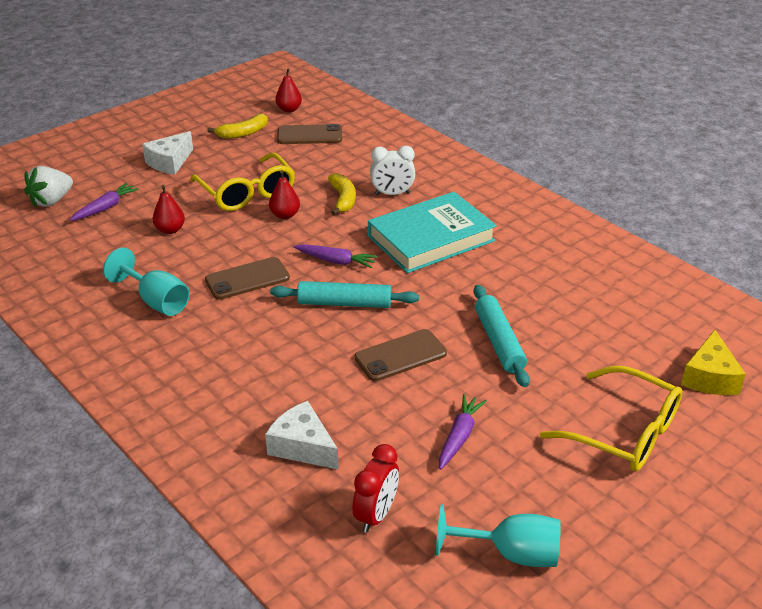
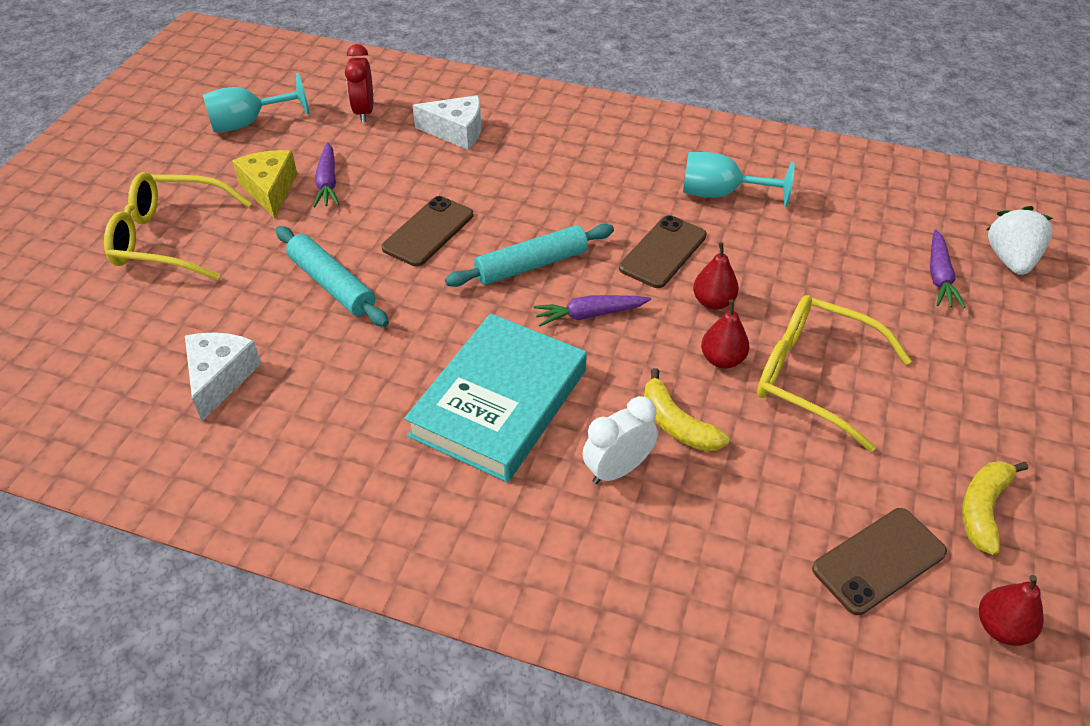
camera: 150 degrees right, 10 degrees up
(169, 162) = (987, 387): white cheese -> white cheese (220, 378)
(170, 230) = (824, 278): red pear -> red pear (713, 302)
(709, 377) = (76, 331): yellow cheese -> yellow cheese (270, 190)

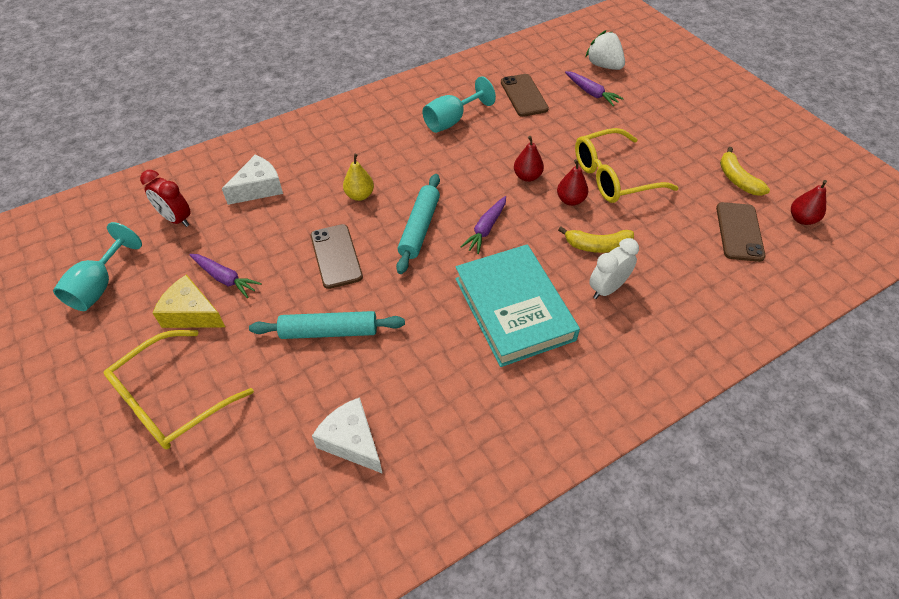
camera: 50 degrees left, 5 degrees up
(526, 197) = (359, 195): none -> yellow pear
(617, 469) = (607, 288): white clock -> white clock turned 45 degrees clockwise
(663, 252) = (470, 170): brown phone -> brown phone (523, 95)

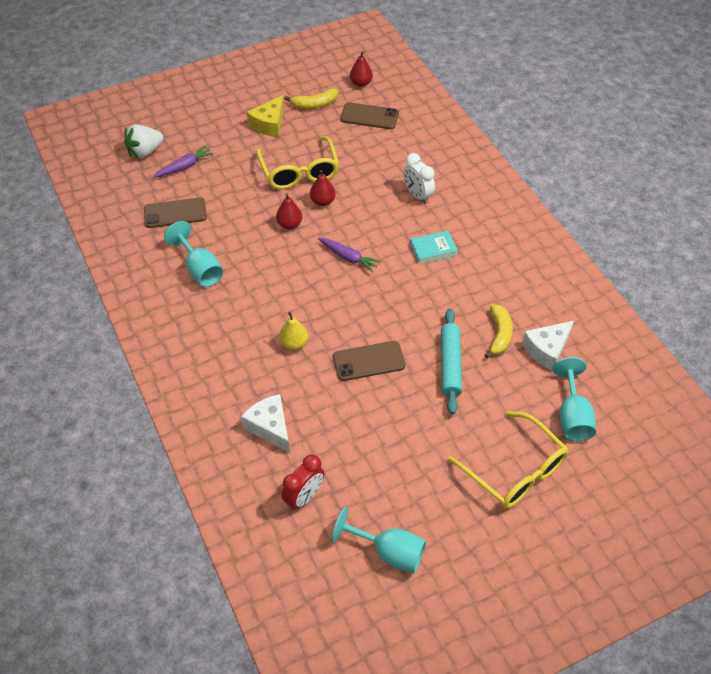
camera: 85 degrees left, 0 degrees up
(192, 313) = (426, 467): yellow cheese -> yellow cheese (269, 124)
(225, 278) = (387, 445): purple carrot -> none
(240, 470) = (572, 416): none -> turquoise goblet
(419, 228) = (342, 301): turquoise rolling pin -> none
(514, 308) = (433, 249): turquoise book -> turquoise book, size x0.46
(597, 246) = (375, 193): yellow banana -> yellow banana (499, 334)

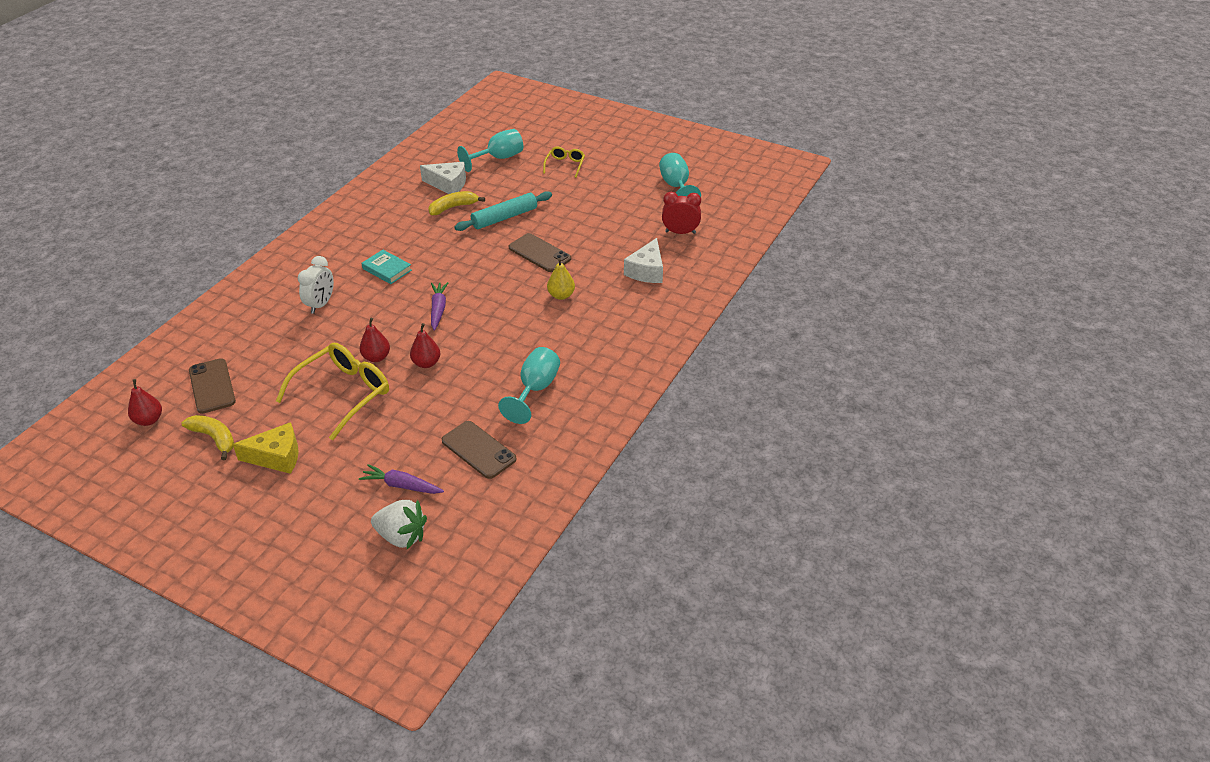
camera: 125 degrees left, 10 degrees down
(515, 470) = (565, 165): yellow glasses -> yellow glasses, size x0.52

